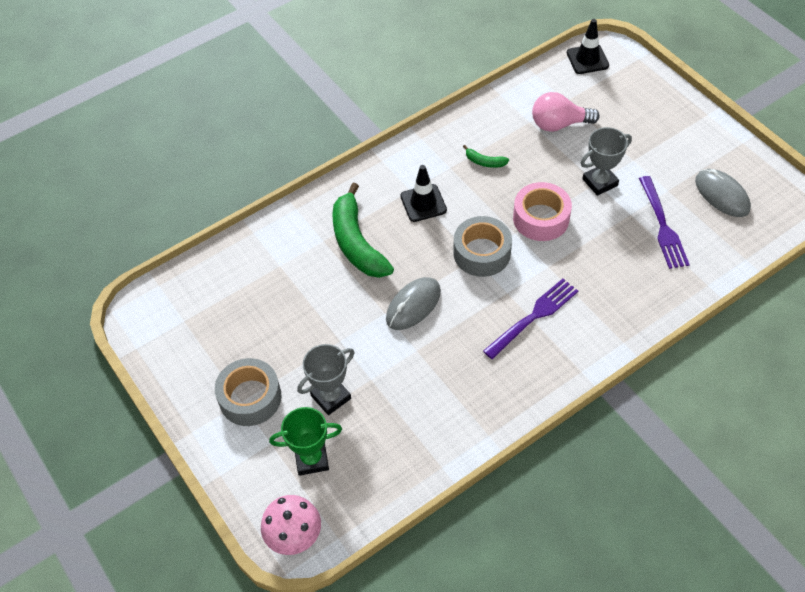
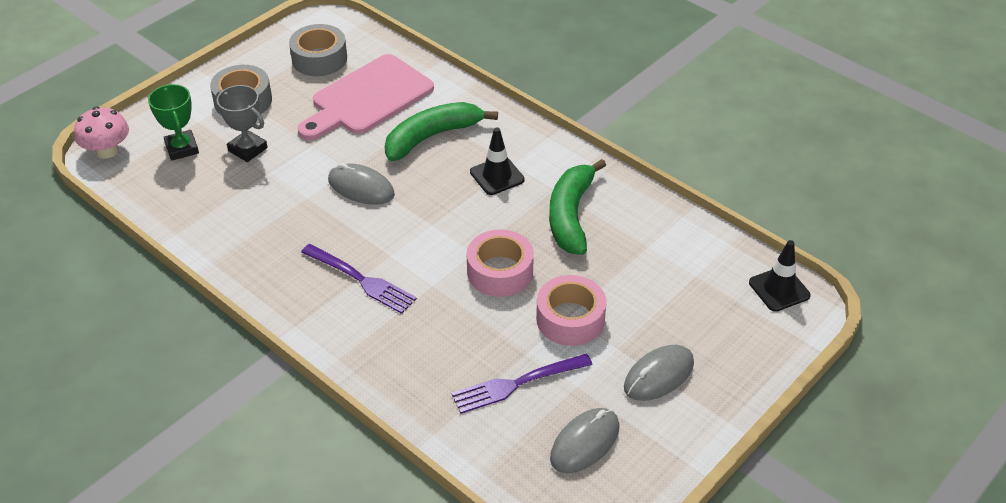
camera: 75 degrees right, 10 degrees down
(283, 287) = (368, 98): none -> pink cutting board
(482, 253) = (439, 229): grey tape -> grey tape (319, 59)
(484, 162) = (571, 215): green banana -> green banana, size x2.31
(559, 124) = (653, 273): pink light bulb -> none
(600, 182) = (570, 319): grey trophy -> pink tape
(662, 142) = (658, 375): none -> grey mouse

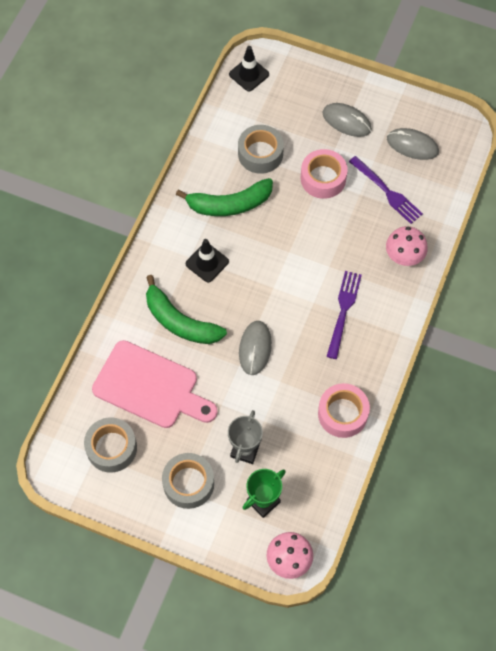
camera: 110 degrees left, 20 degrees up
(405, 369) = (404, 256): none -> pink mushroom
(500, 272) = (300, 230): pink tape -> pink tape (342, 414)
(637, 265) = (260, 154): none -> grey tape

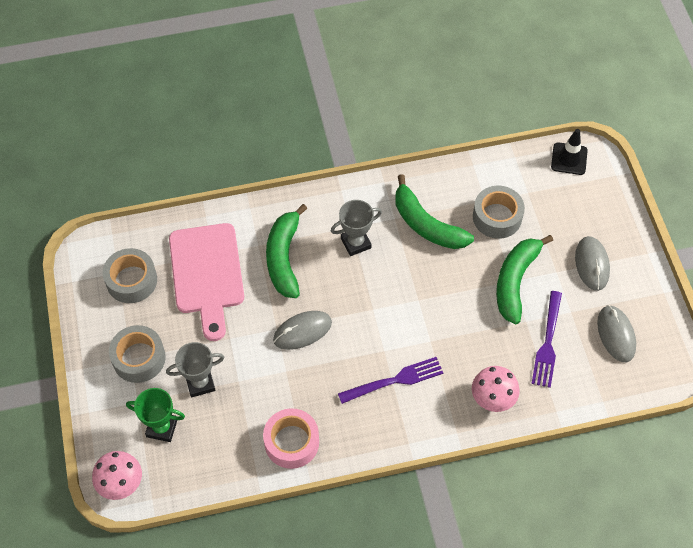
camera: 55 degrees right, 5 degrees down
(207, 263) = (356, 243): black traffic cone -> grey trophy
(323, 178) = (515, 281): pink tape -> green banana

